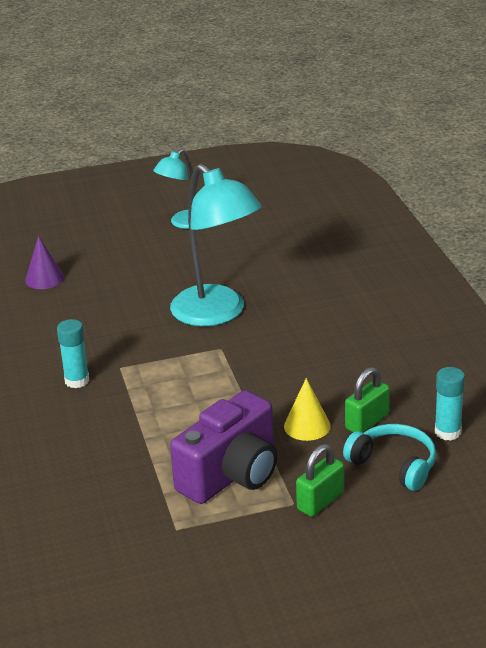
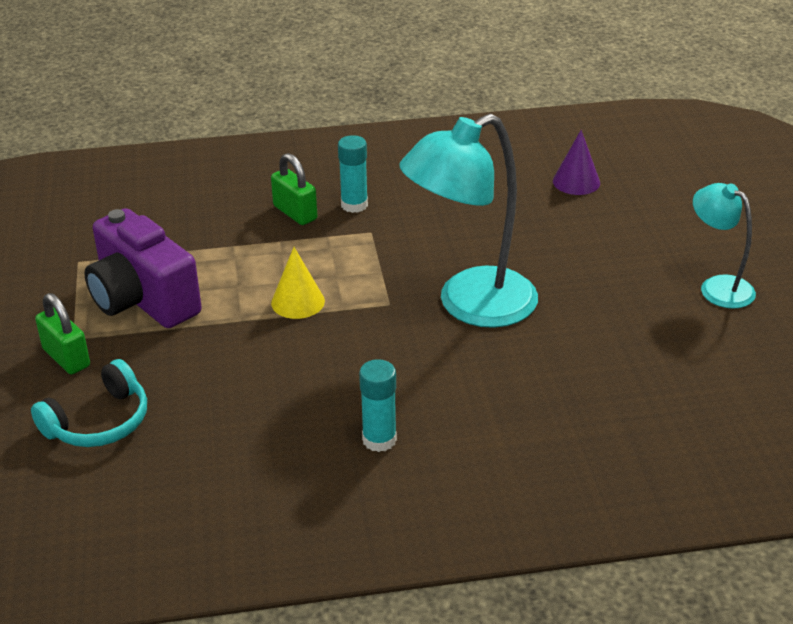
camera: 95 degrees right, 5 degrees up
(307, 426) = (205, 360): yellow cone -> yellow cone (298, 302)
(367, 422) = (191, 410): green padlock -> green padlock (295, 213)
(447, 432) = (139, 479): turquoise glue stick -> turquoise glue stick (379, 440)

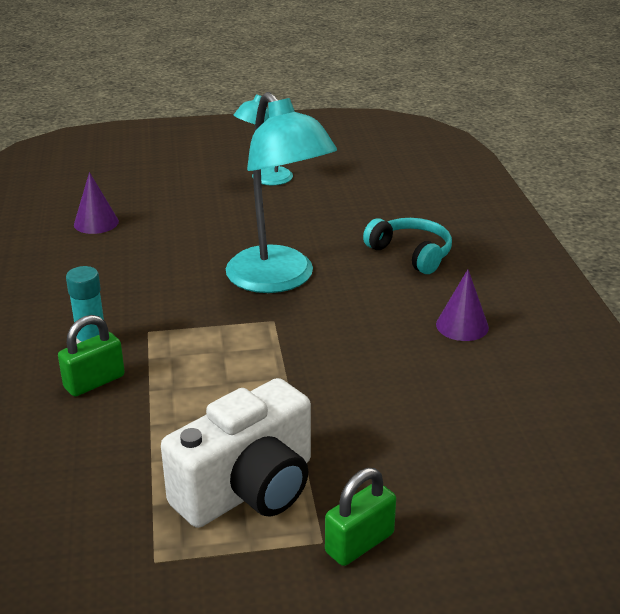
camera: 90 degrees left, 5 degrees down
(99, 422) = (467, 500): turquoise headphones -> turquoise headphones (411, 254)
(143, 300) = (248, 489): purple camera -> white camera
(298, 302) = (264, 374): yellow cone -> none
(379, 440) = (462, 326): turquoise glue stick -> purple cone

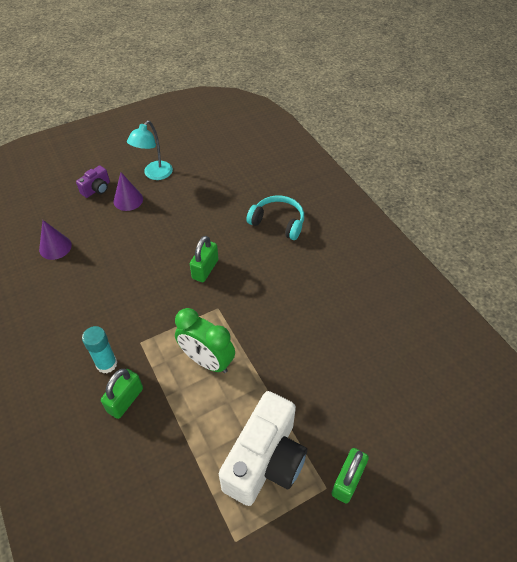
camera: 20 degrees left, 20 degrees up
(181, 180) = (97, 189): none -> purple camera
(227, 369) = (207, 361): none -> green clock
(279, 280) = (205, 269): turquoise lamp -> green padlock
(462, 326) = (333, 279): purple cone -> purple cone (128, 200)

